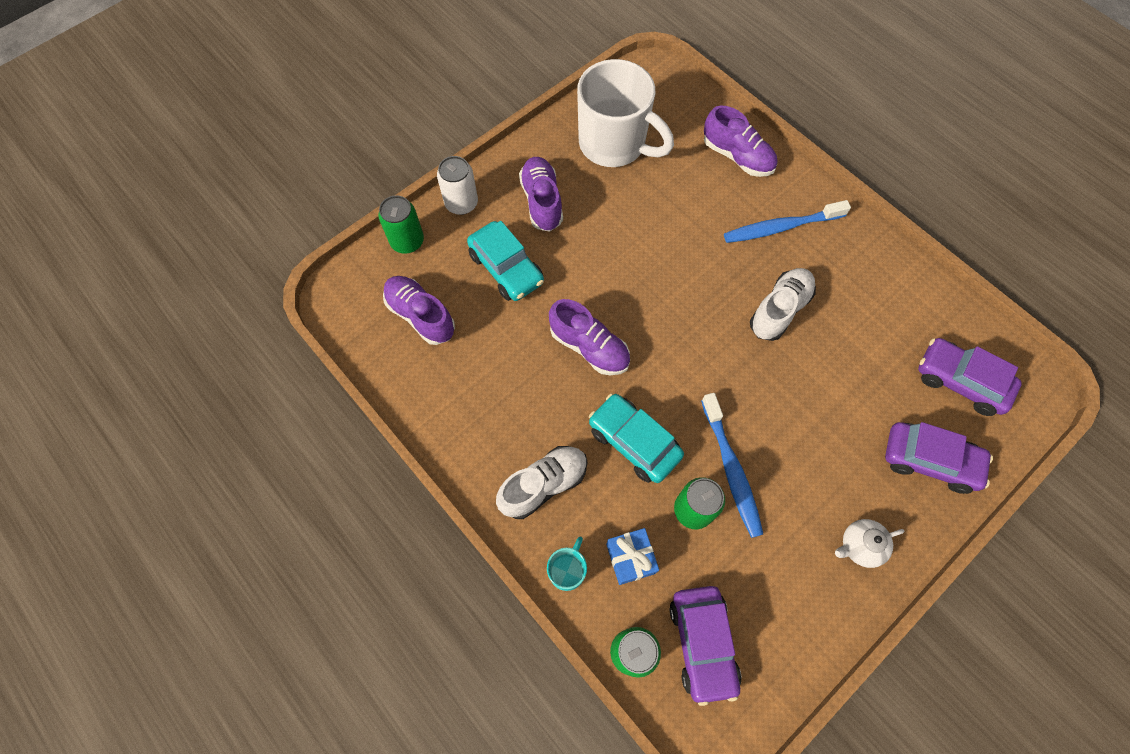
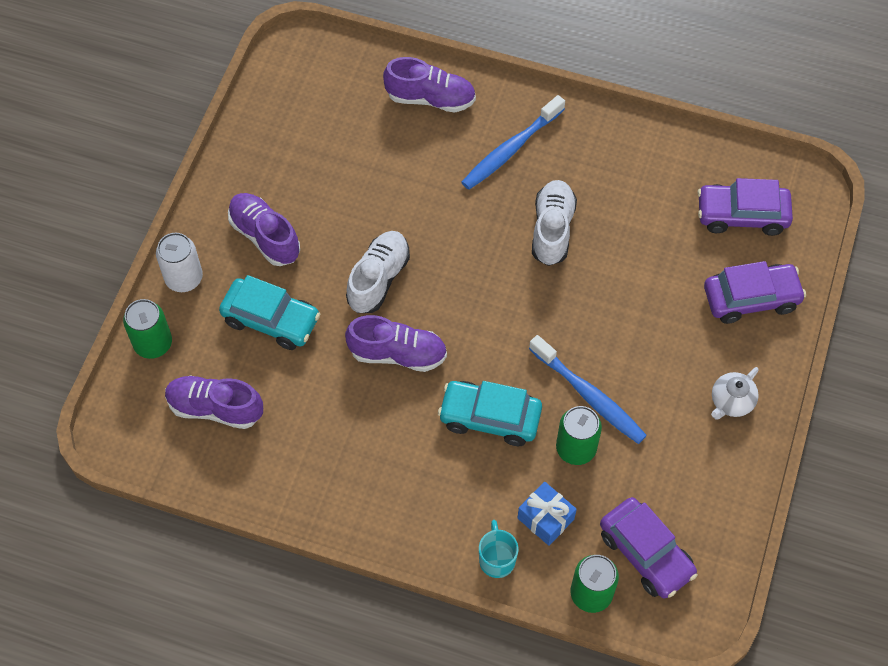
camera: 30 degrees left, 5 degrees down
(544, 485) = (431, 499): white shoe -> white shoe (378, 279)
(614, 144) = (302, 143): white mug -> none

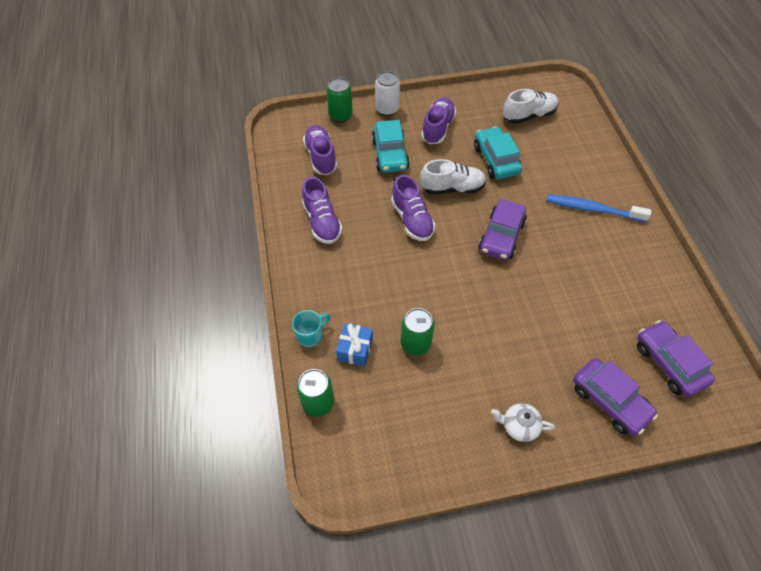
camera: 60 degrees right, 5 degrees down
(430, 98) = (589, 156): purple shoe -> purple shoe (322, 222)
(490, 417) = (403, 285): turquoise car -> turquoise car (496, 160)
(552, 230) = (557, 256): white shoe -> white shoe (528, 115)
(588, 395) = (458, 333): blue toothbrush -> none
(646, 553) = (367, 423): purple car -> purple car (501, 236)

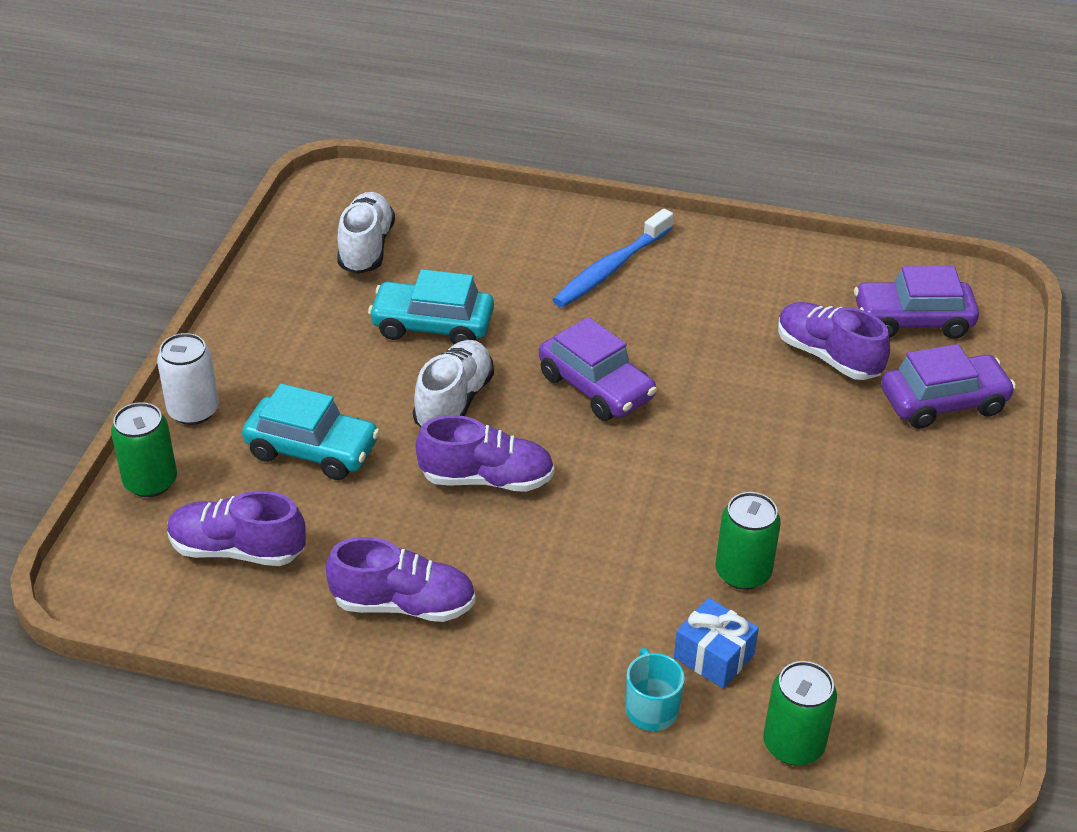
camera: 65 degrees left, 15 degrees down
(437, 128) = (301, 364): purple shoe -> purple shoe (827, 356)
(519, 426) = (943, 511): white teapot -> none

